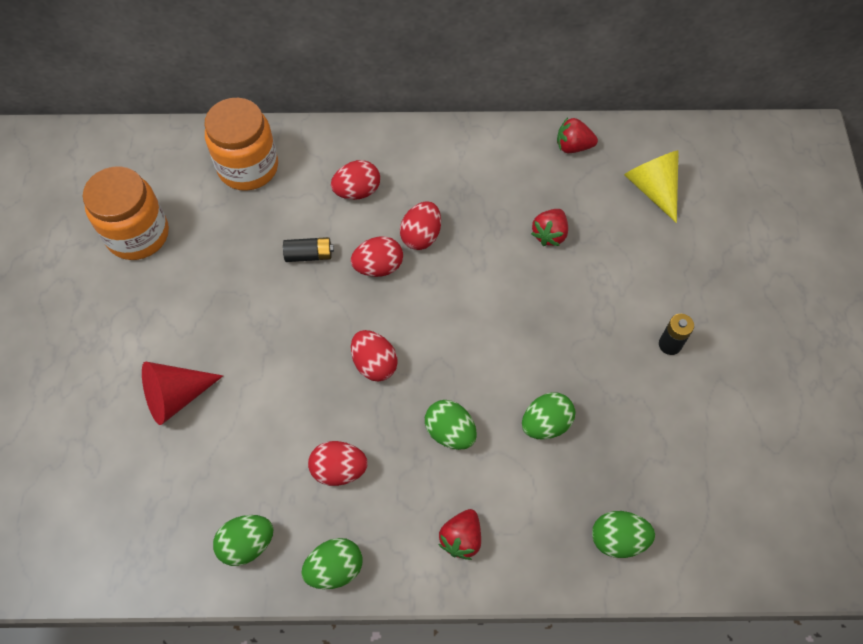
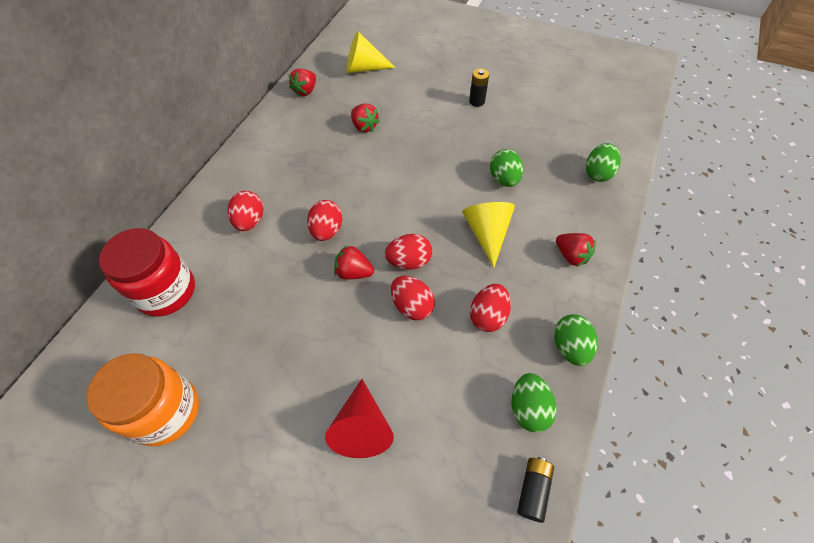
camera: 65 degrees left, 5 degrees down
(248, 167) = (166, 291): orange jar -> red jar
(309, 255) = (285, 274): black battery -> black battery (533, 490)
(337, 316) = (354, 272): none -> red strawberry
(421, 236) = (318, 195): red egg -> red egg (412, 306)
(450, 432) = (487, 234): green egg -> yellow cone

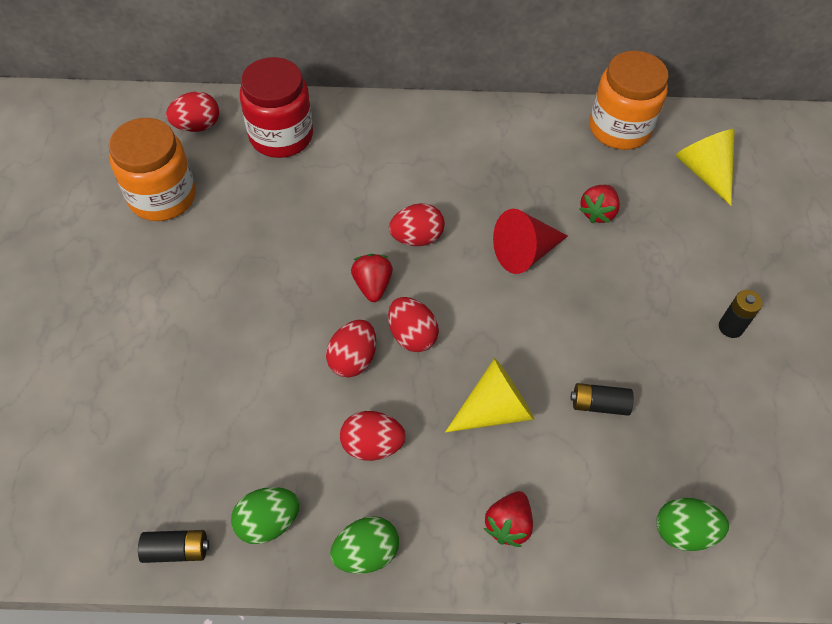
camera: 65 degrees right, 0 degrees up
(250, 221) = (395, 163): red egg -> red egg (197, 126)
(305, 91) = (619, 128): red strawberry -> orange jar
(362, 427) = (196, 361): red cone -> red cone (524, 252)
(504, 179) = (599, 404): green egg -> black battery

